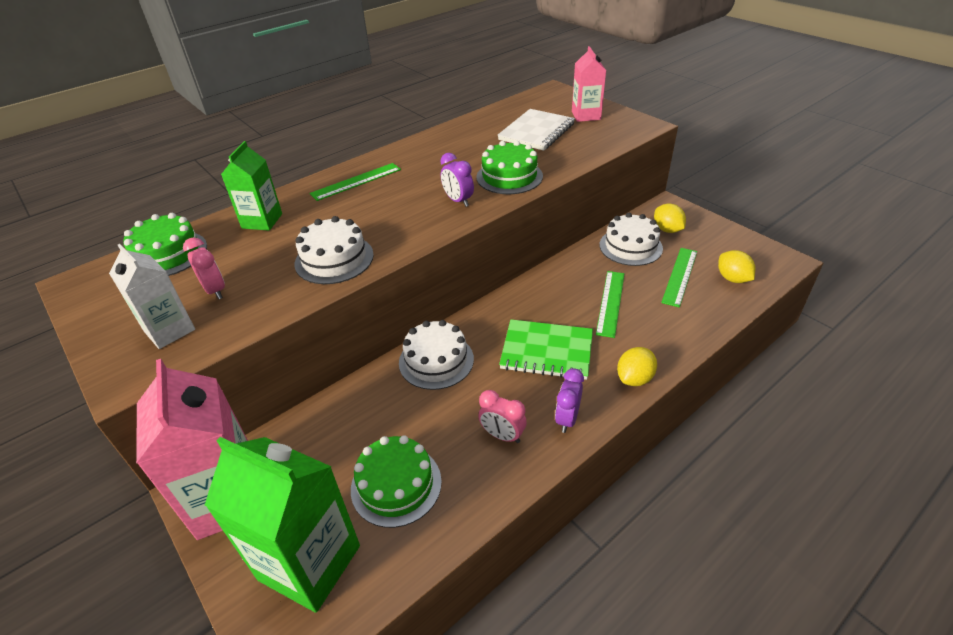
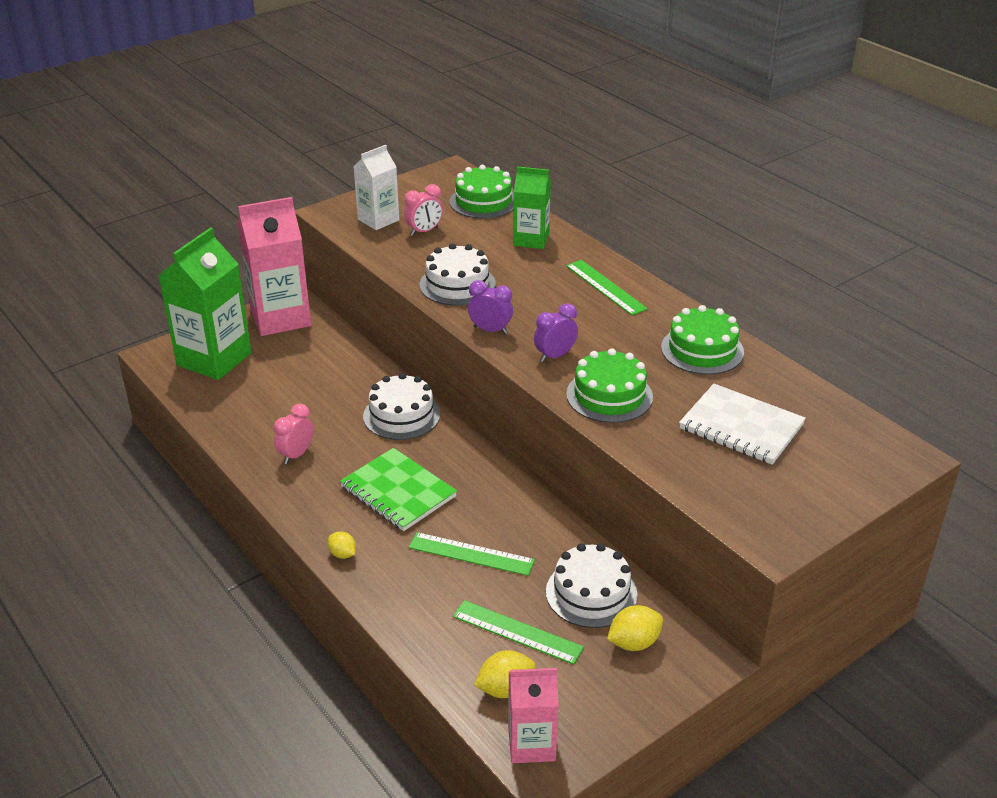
camera: 90 degrees right, 5 degrees down
(396, 485) = (265, 395): green cake -> green cake (702, 350)
(546, 351) = (398, 492): green notebook -> green notebook turned 60 degrees counterclockwise
(567, 419) = (303, 498): purple clock -> purple clock (490, 330)
(586, 115) = (804, 482): pink carton -> pink carton (531, 744)
(634, 378) = (342, 554): yellow lemon -> yellow lemon, size x0.64

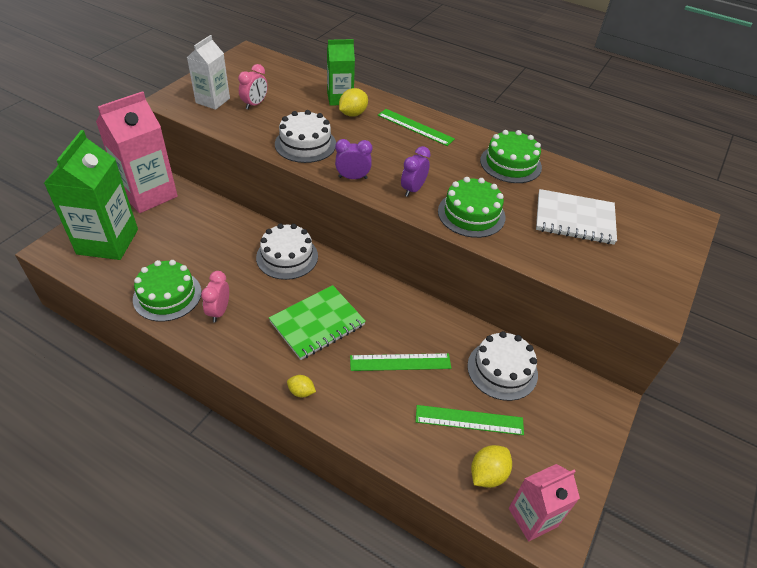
camera: 25 degrees left, 10 degrees up
(398, 492) = (317, 323): green notebook -> green notebook turned 60 degrees counterclockwise
(483, 201) = (287, 74): green cake -> green cake (167, 295)
(634, 642) = (553, 402): yellow lemon -> yellow lemon (353, 114)

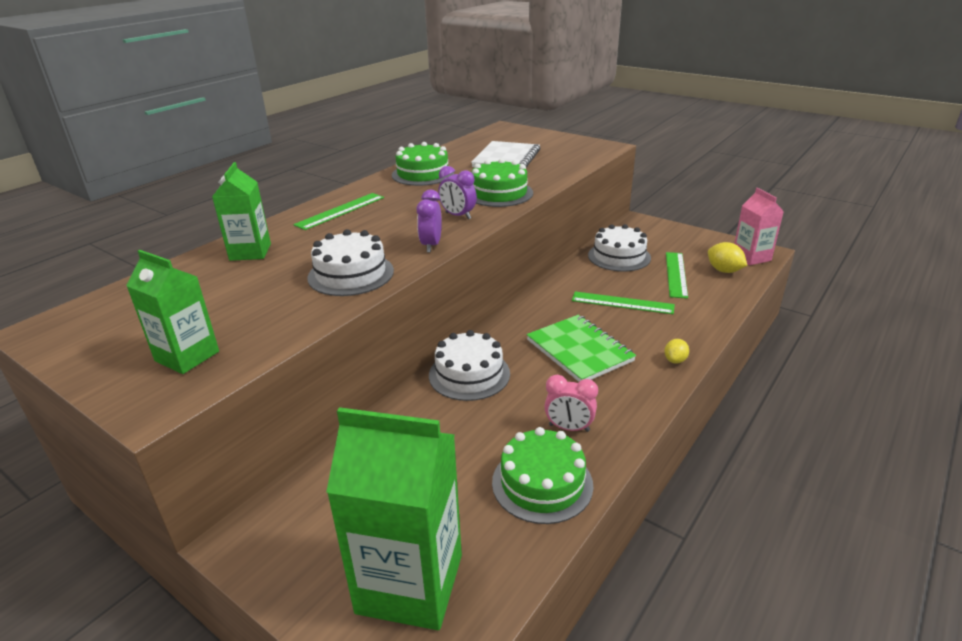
camera: 80 degrees left, 15 degrees down
(148, 194) = (285, 540): pink carton -> none
(213, 100) = (187, 356): white carton -> green carton
(255, 104) = (225, 315): pink clock -> none
(353, 114) = (293, 244): yellow lemon -> none
(400, 362) = (622, 303): green ruler -> green ruler turned 75 degrees counterclockwise

